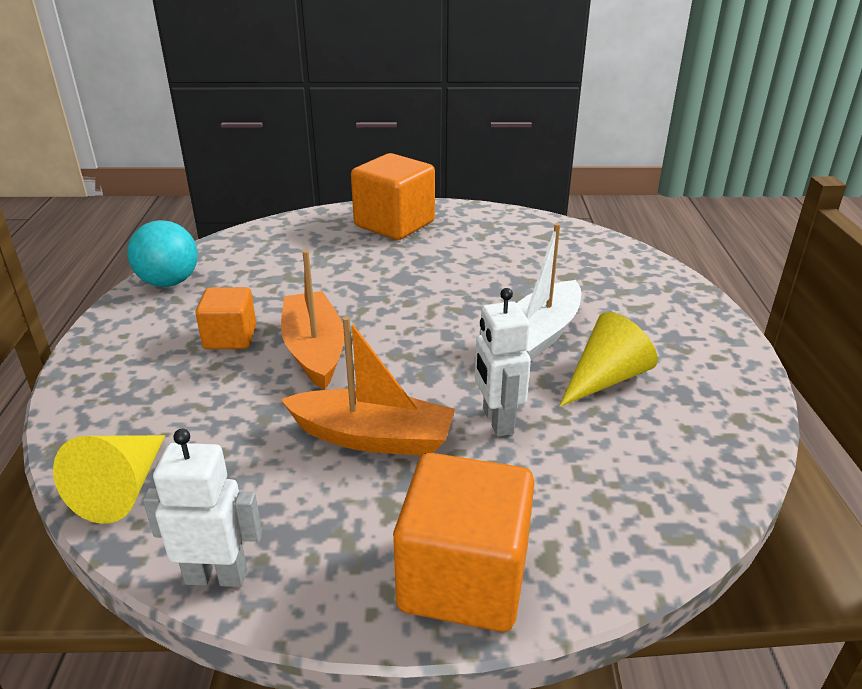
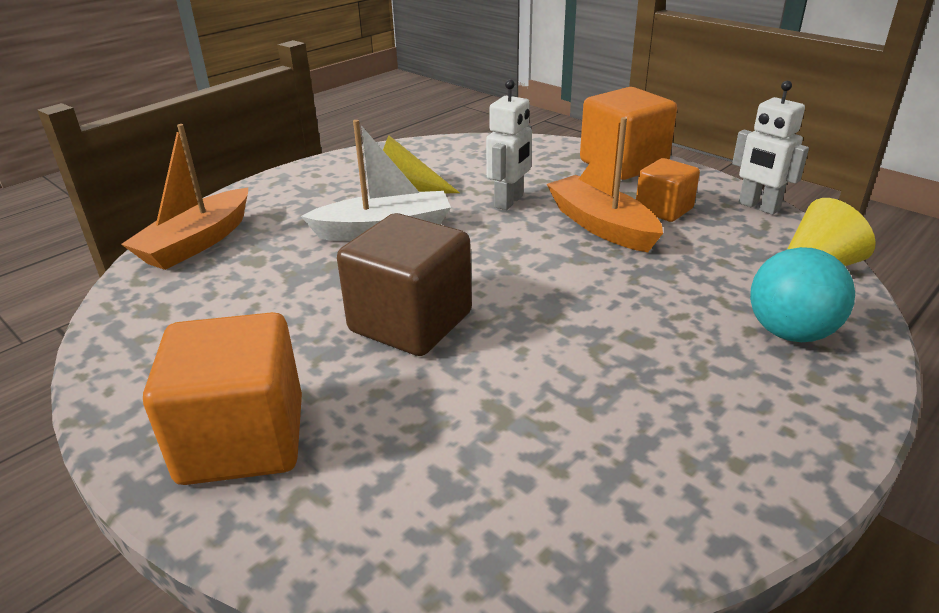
camera: 135 degrees left, 0 degrees up
(169, 282) = (684, 509): turquoise ball -> turquoise ball (790, 333)
(230, 337) = (651, 358): orange cube -> orange cube (664, 209)
(314, 350) = (577, 302): orange boat -> orange boat (197, 242)
(404, 290) = (410, 322): none -> brown cube

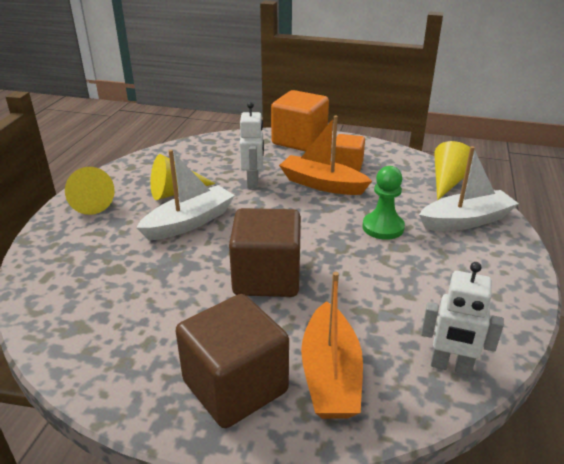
camera: 30 degrees left, 0 degrees up
(197, 242) = (54, 269): orange boat -> orange boat (330, 375)
(242, 440) = (235, 386): orange cube -> brown cube
(299, 182) = (89, 202): none -> yellow cone
(637, 305) = (383, 227): none -> green pawn
(758, 207) = (394, 152): white robot -> white robot (451, 366)
(790, 333) = (466, 220): turquoise ball -> white boat

